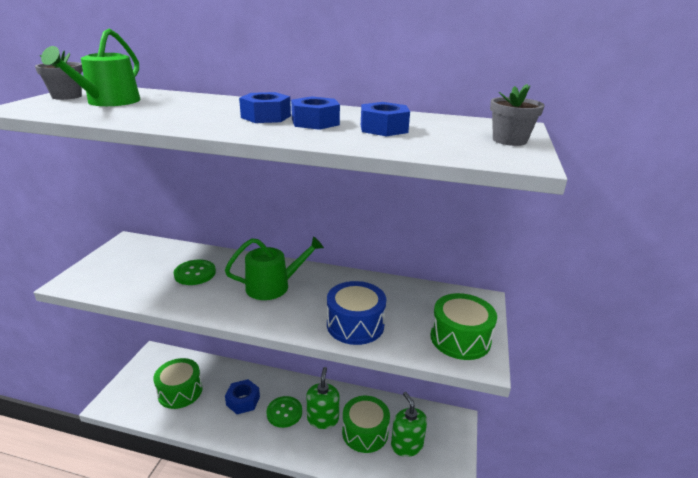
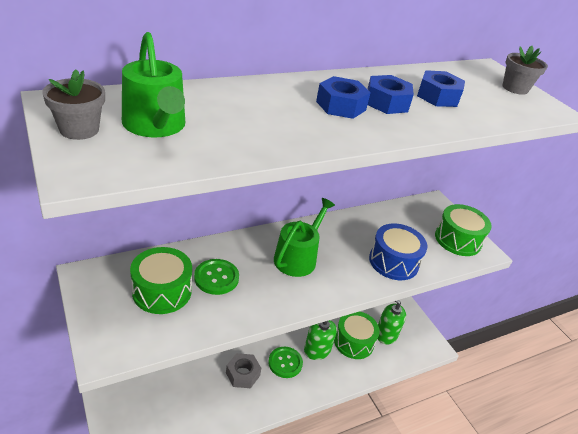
camera: 45 degrees left, 10 degrees up
(180, 391) = (177, 401): green drum -> green drum (162, 291)
(243, 401) = (242, 374): blue nut -> grey nut

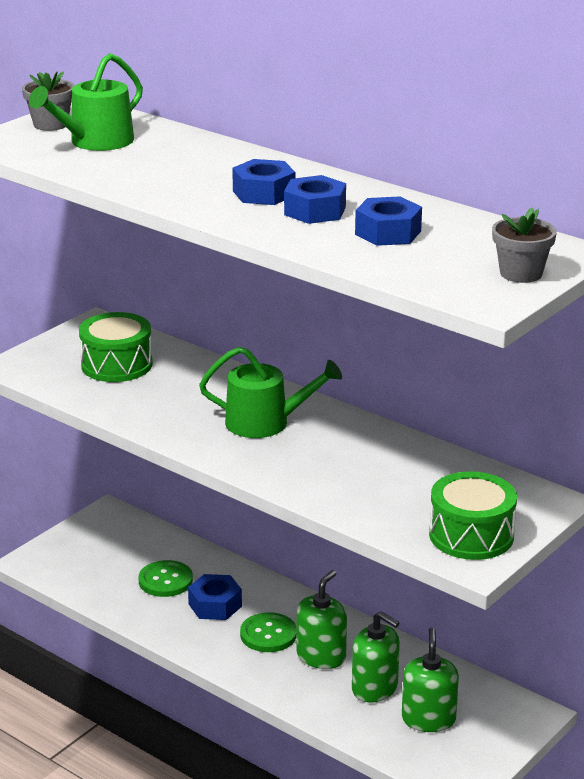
camera: 70 degrees right, 10 degrees down
(216, 278) = (170, 385): green button -> green button (165, 580)
(242, 374) = (215, 605): grey nut -> blue nut
(353, 342) = (375, 688): green drum -> green soap dispenser
(393, 262) = (343, 490): blue drum -> none

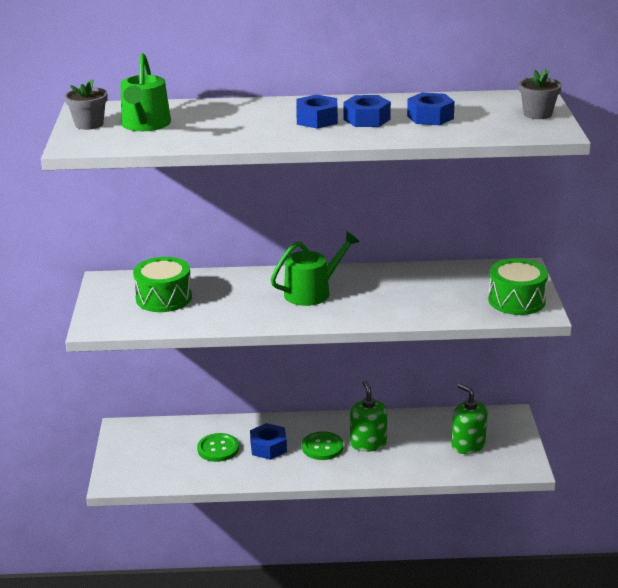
camera: 40 degrees left, 0 degrees up
(375, 688) = (419, 444): green soap dispenser -> none

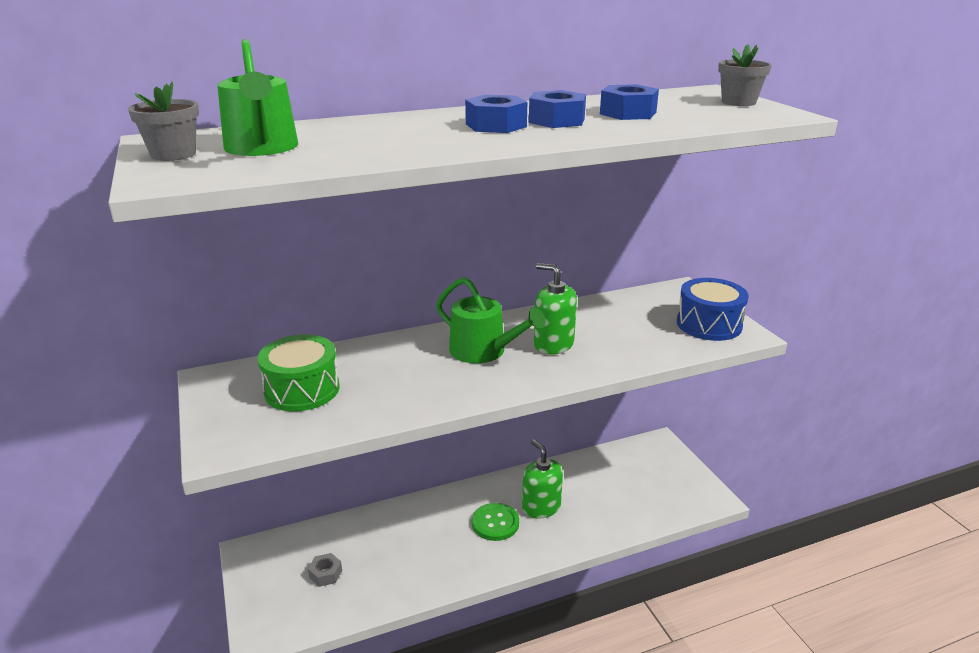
camera: 20 degrees left, 0 degrees up
(173, 454) = (325, 574): none -> grey nut
(218, 449) = (378, 553): green button -> none
(268, 447) = (435, 537): blue nut -> none
(312, 292) = (483, 351): green watering can -> green watering can turned 90 degrees clockwise
(468, 445) = (641, 486): green soap dispenser -> green soap dispenser (553, 344)
(516, 300) = (709, 324): green drum -> blue drum

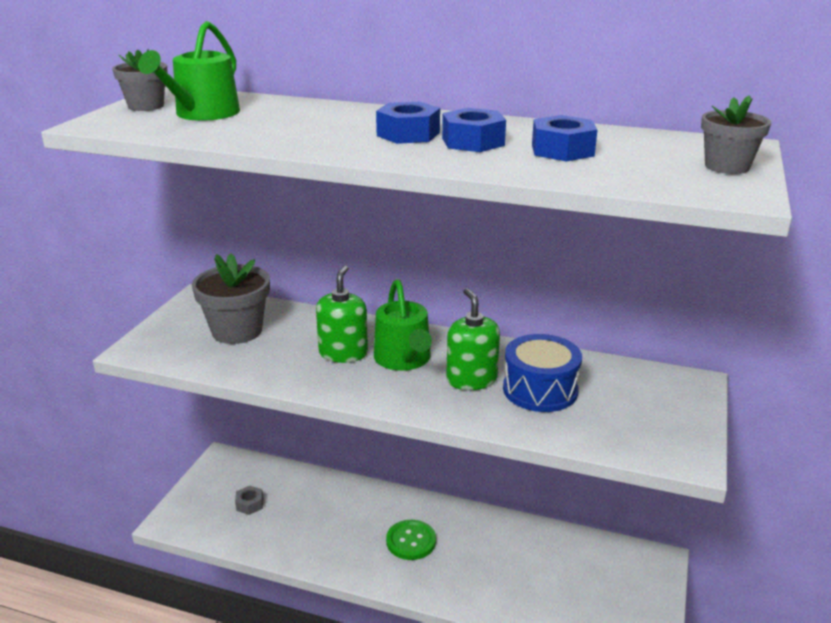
camera: 40 degrees right, 0 degrees up
(302, 390) = (237, 331): green drum -> grey flower pot
(541, 507) = (465, 551): green soap dispenser -> green soap dispenser (343, 353)
(709, 324) = (661, 430): blue drum -> blue drum (540, 390)

